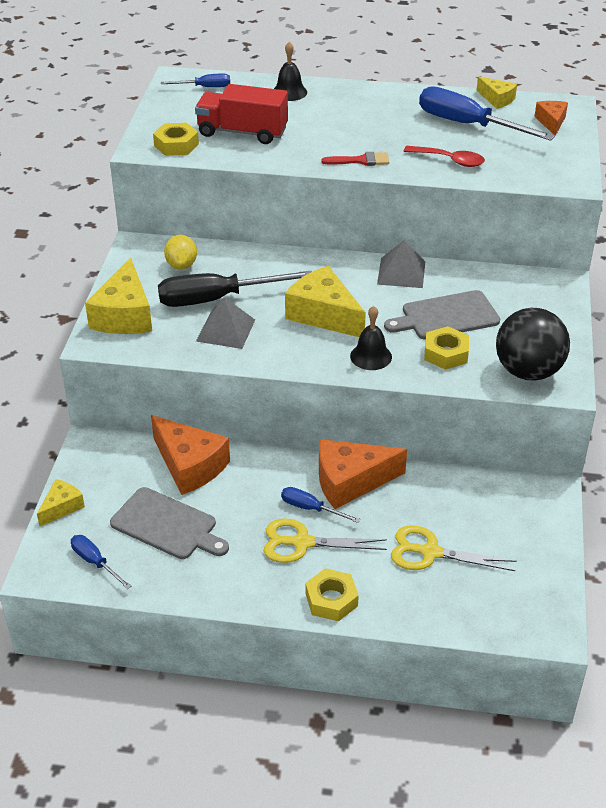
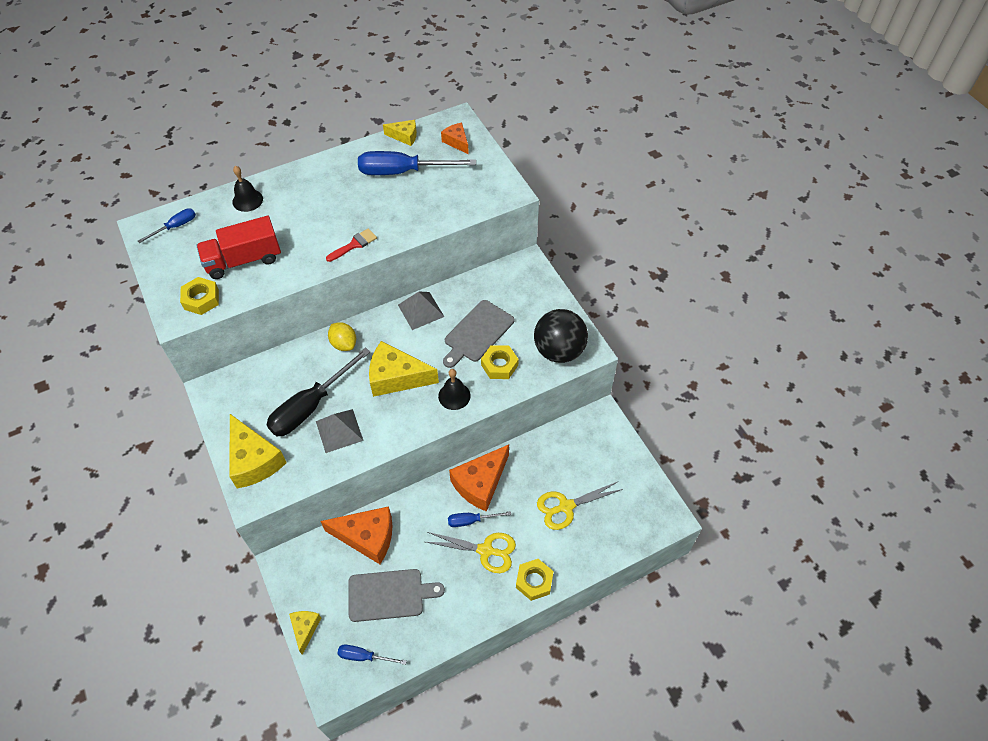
camera: 35 degrees left, 15 degrees up
(181, 265) = (260, 389): yellow lemon -> yellow lemon (344, 344)
(302, 543) = (485, 550): yellow scissors -> yellow scissors turned 135 degrees counterclockwise
(449, 160) = (415, 213): red spoon -> none

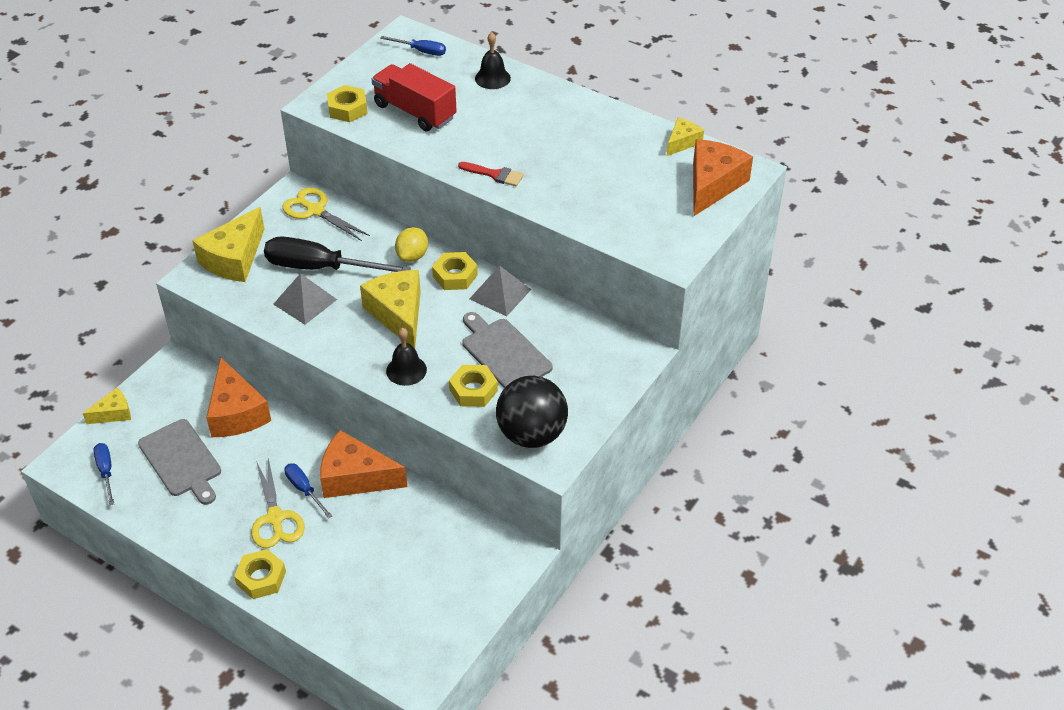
camera: 60 degrees right, 10 degrees down
(383, 328) = (455, 276): none -> yellow nut
(403, 172) = (628, 164): blue screwdriver -> none
(404, 136) = (682, 142): yellow cheese -> yellow cheese turned 120 degrees counterclockwise
(456, 142) = (713, 185): orange cheese -> orange cheese, size x1.84
(477, 333) = (504, 353): grey cutting board -> grey cutting board turned 45 degrees clockwise
(566, 506) = (372, 569): yellow scissors -> yellow scissors (315, 210)

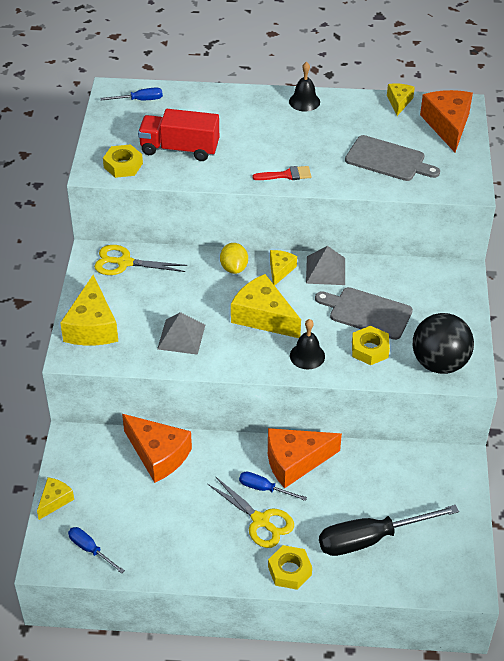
camera: 30 degrees left, 0 degrees up
(181, 460) = (146, 512): grey cutting board -> grey cutting board (388, 160)
(320, 268) = (169, 305): black screwdriver -> black screwdriver (371, 539)
(455, 276) = (280, 270): yellow nut -> yellow cheese
(492, 78) = (216, 102): black bell -> black bell (304, 101)

